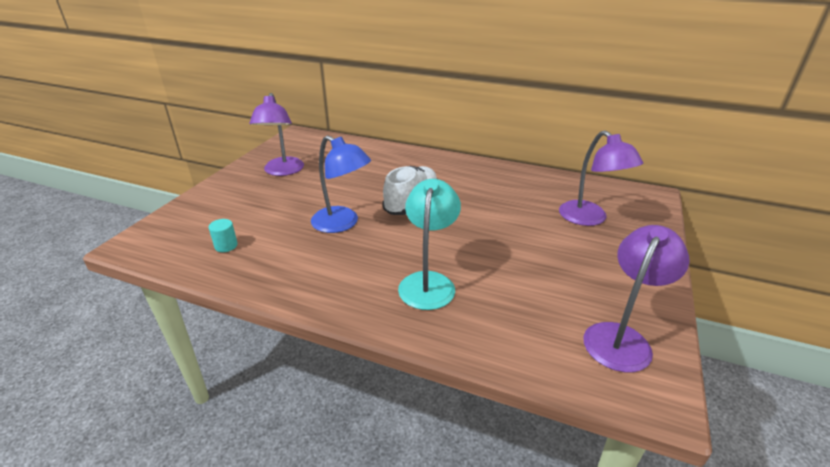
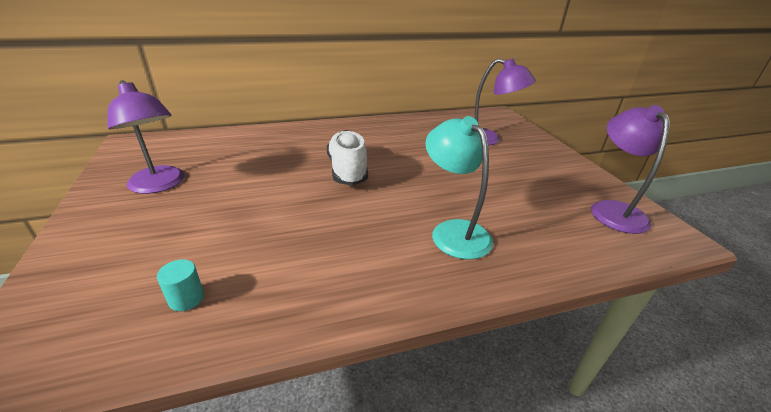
camera: 40 degrees left, 0 degrees up
(342, 224) = (306, 213): blue lamp -> none

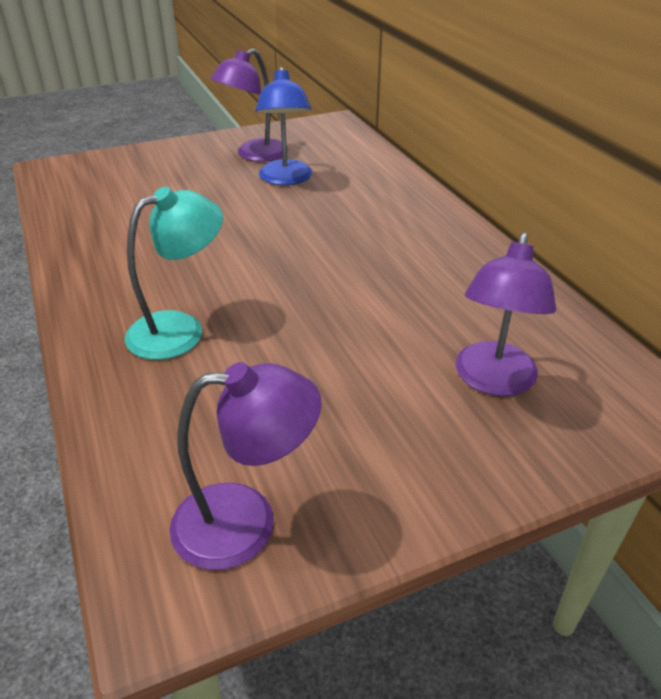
camera: 85 degrees right, 5 degrees up
(186, 298) = (98, 202): turquoise cylinder -> none
(230, 173) = (286, 179): none -> blue lamp
(347, 170) = (313, 244): white shoe -> none

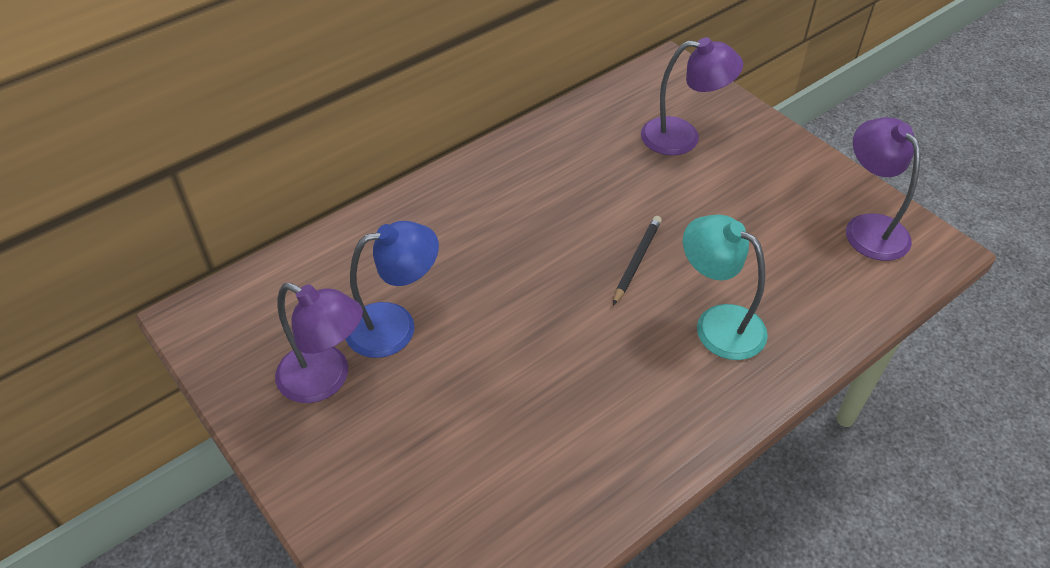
camera: 105 degrees left, 10 degrees up
(292, 298) = (637, 261): none -> black pencil

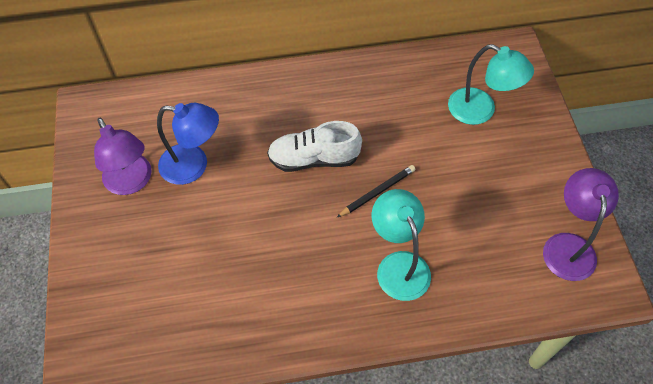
camera: 30 degrees right, 10 degrees up
(538, 257) = (314, 159): none -> white shoe
(683, 137) = (480, 111): purple lamp -> turquoise lamp

